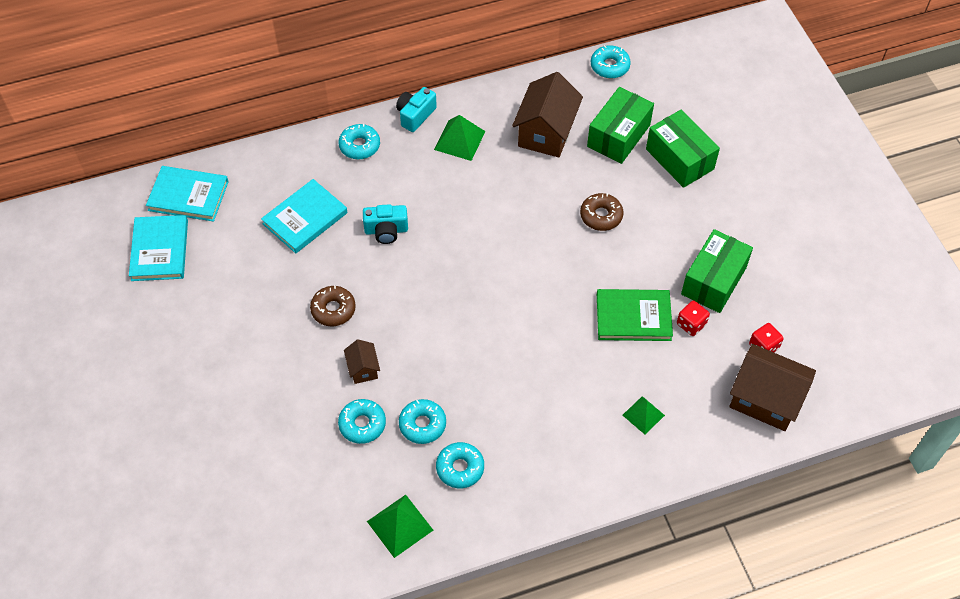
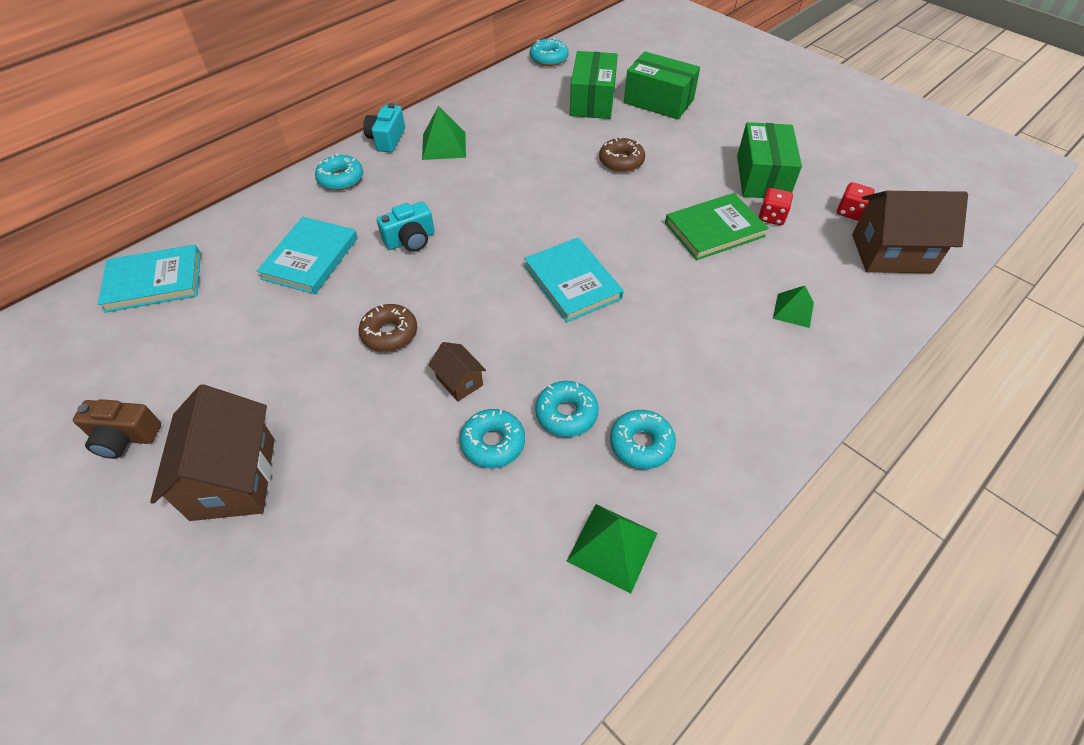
camera: 25 degrees left, 5 degrees down
(135, 319) = (125, 437): none -> brown camera
(160, 250) = (135, 348): turquoise book -> turquoise book (572, 282)
(546, 133) = (524, 117): brown house -> brown house (233, 478)

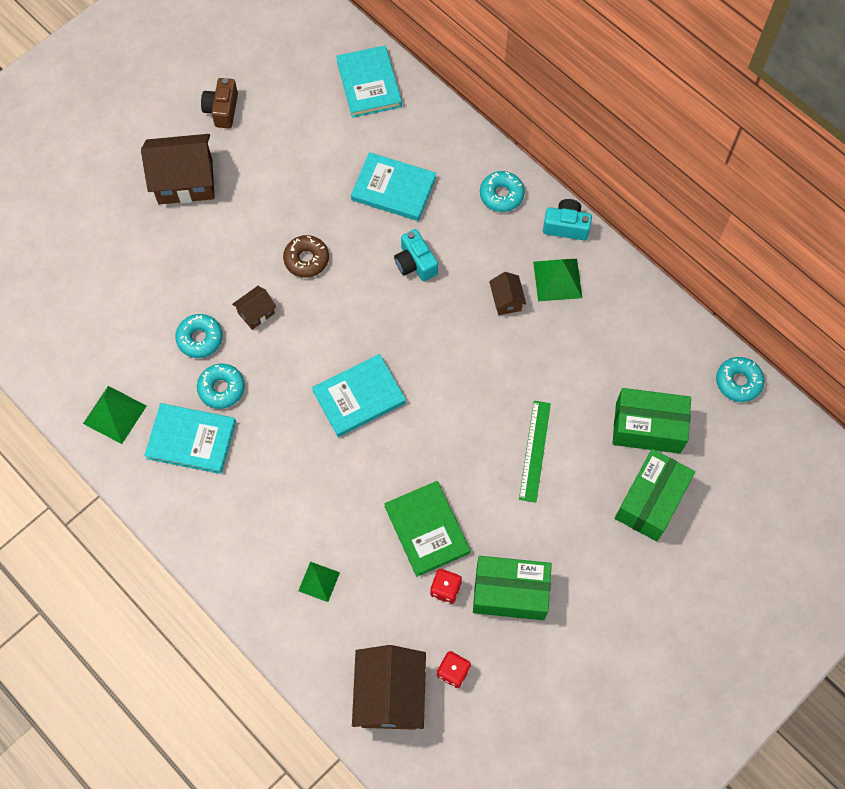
camera: 90 degrees right, 15 degrees up
(463, 177) = (506, 300): none -> brown house
(621, 161) = (534, 451): brown donut -> green ruler
(641, 444) = (191, 440): turquoise donut -> turquoise book

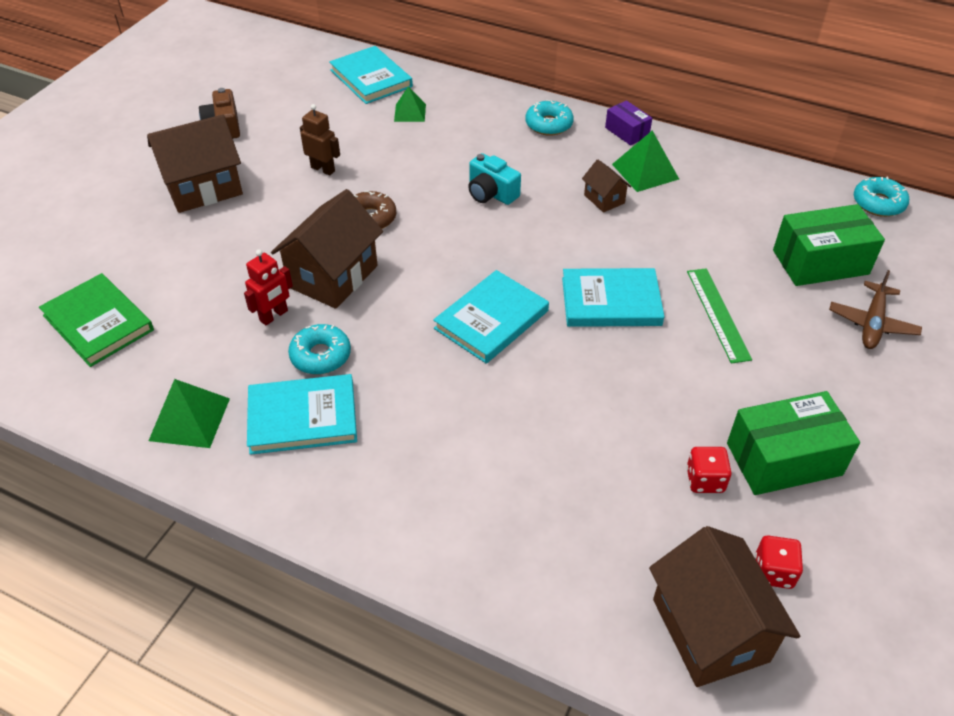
camera: 20 degrees left, 20 degrees down
(200, 338) = (274, 316): turquoise donut -> red robot
(256, 313) = (333, 276): brown house -> brown house, size x2.04
(288, 189) = (323, 169): none -> brown robot
(319, 581) = (541, 523): green pyramid -> green pyramid (410, 112)
(393, 189) = (436, 144): turquoise book -> turquoise book (611, 301)
(427, 529) = (644, 424): green book -> green book (98, 323)
(566, 226) = (627, 132): turquoise camera -> purple box
(651, 501) = (872, 323): green box -> brown plane

